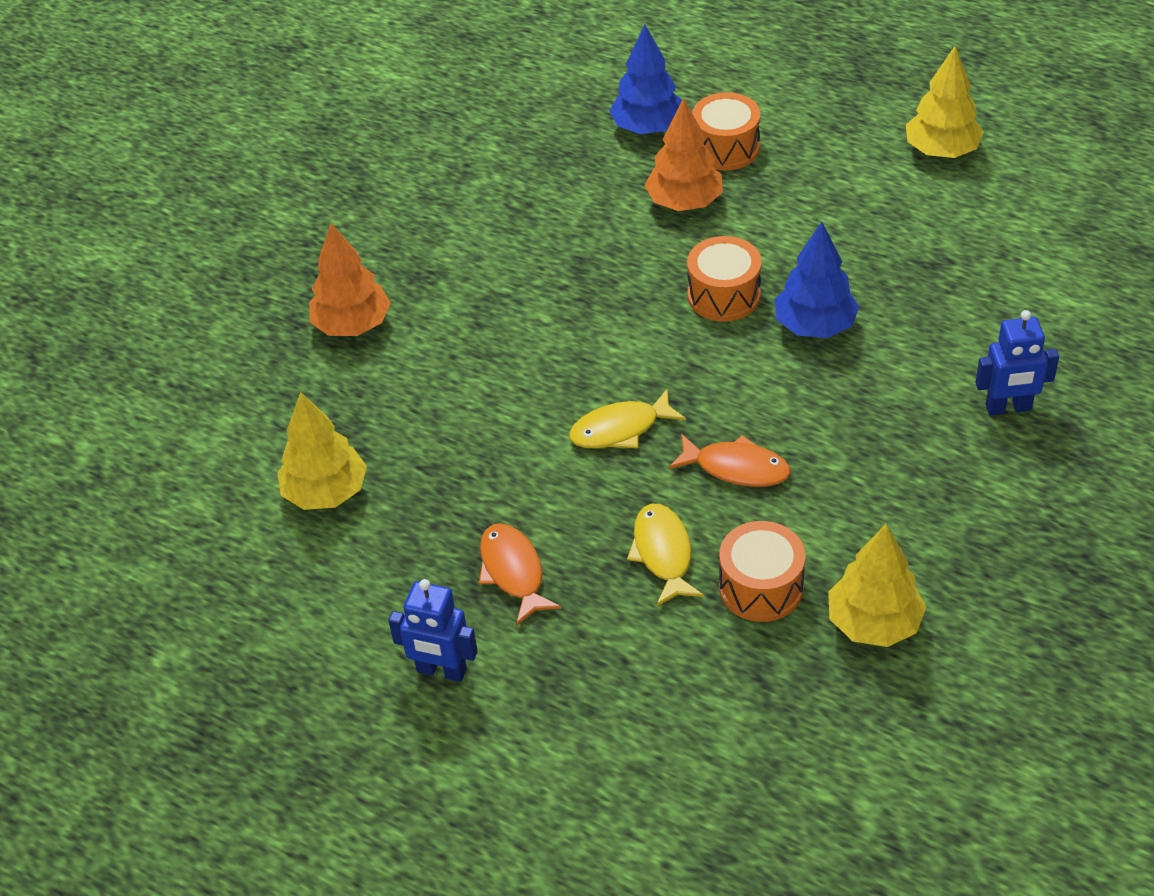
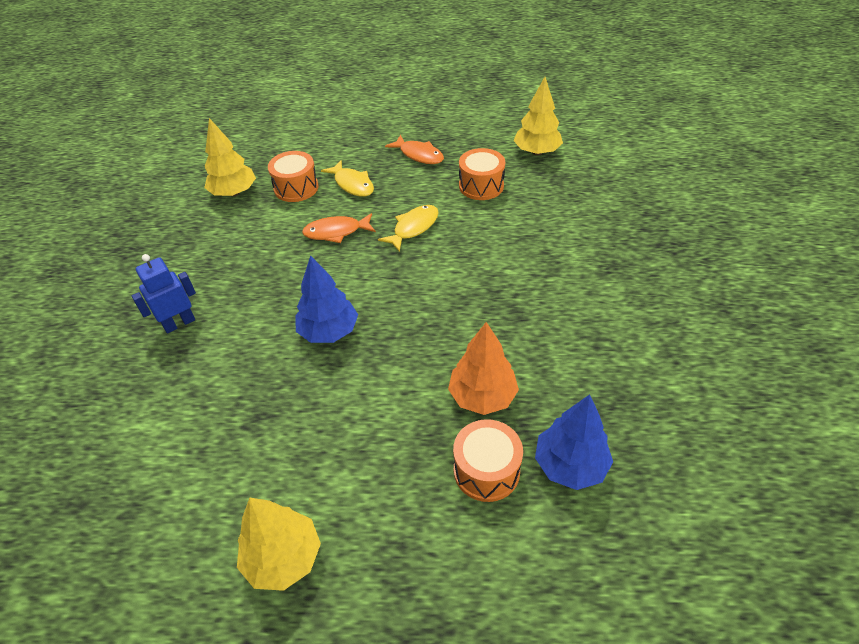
camera: 150 degrees right, 0 degrees up
(352, 325) = (616, 224): orange tree -> none
(441, 671) = (421, 117): blue robot -> none
(723, 295) = (403, 329): orange drum -> orange drum (481, 186)

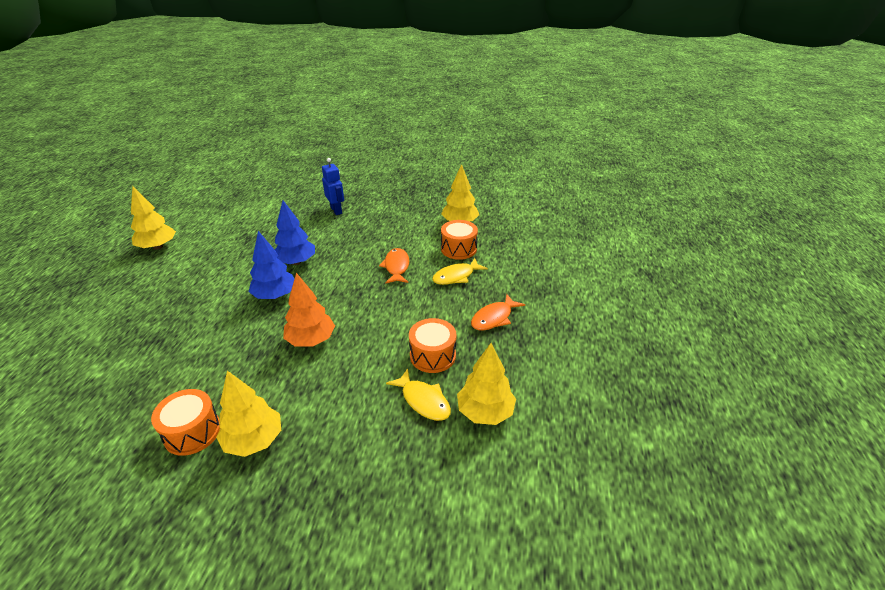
camera: 95 degrees right, 10 degrees down
(413, 228) = (386, 306): yellow fish -> yellow fish (423, 401)
(482, 396) = (194, 324): orange tree -> orange tree (311, 340)
(486, 470) = (140, 319): orange drum -> orange drum (192, 432)
(570, 465) = (109, 358): blue tree -> blue tree (275, 295)
(623, 277) = (254, 440): none -> yellow tree

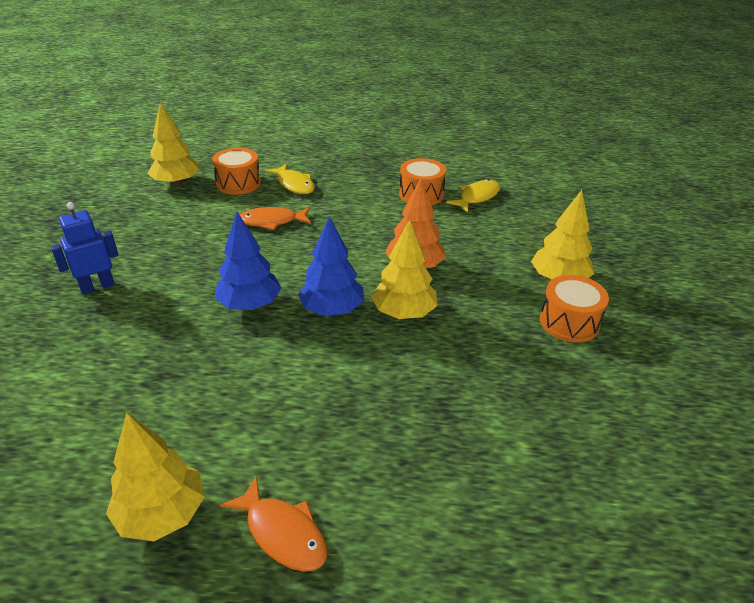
camera: 95 degrees left, 0 degrees up
(485, 412) = (479, 171): yellow tree -> yellow tree (404, 313)
(494, 318) = (363, 166): orange fish -> orange fish (282, 533)

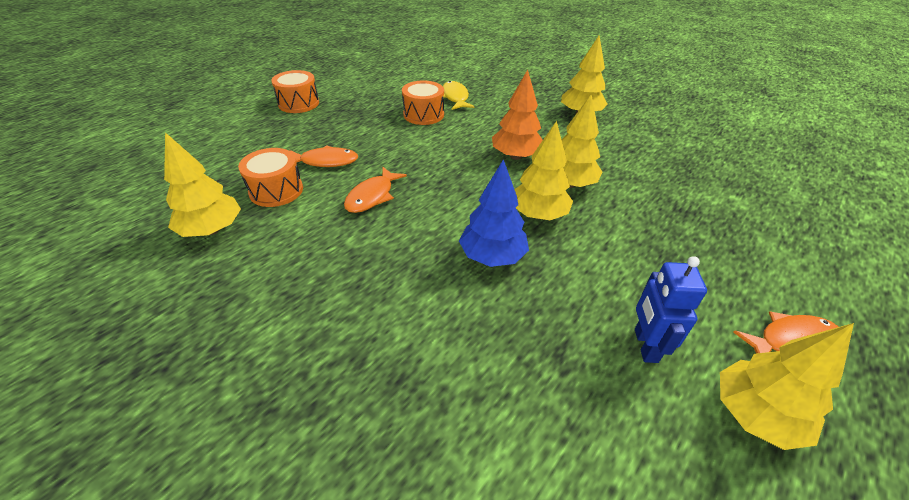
camera: 55 degrees left, 5 degrees up
(97, 287) = (354, 362): blue robot -> blue robot (645, 345)
(294, 184) = (325, 161): yellow fish -> orange fish
(332, 310) = (538, 214): blue tree -> yellow tree
(569, 322) = (626, 130): orange drum -> orange drum (298, 103)

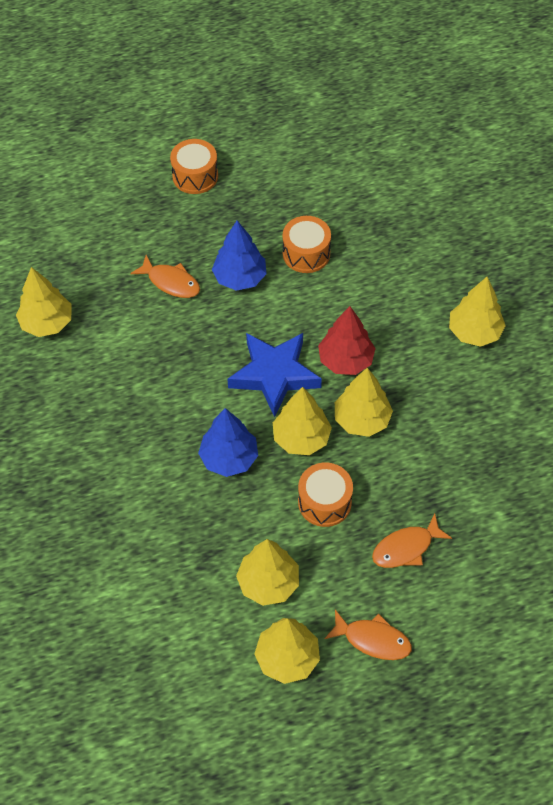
camera: 35 degrees right, 15 degrees up
(276, 190) = (112, 301): orange drum -> orange drum (324, 502)
(372, 196) = (183, 347): orange fish -> orange fish (406, 548)
(384, 141) = (240, 278): none -> blue tree
(455, 97) = (362, 239): yellow fish -> none
(471, 184) = (274, 375): none -> blue star
(515, 156) = (345, 360): orange tree -> red tree
(645, 345) = (268, 583): blue robot -> yellow tree

